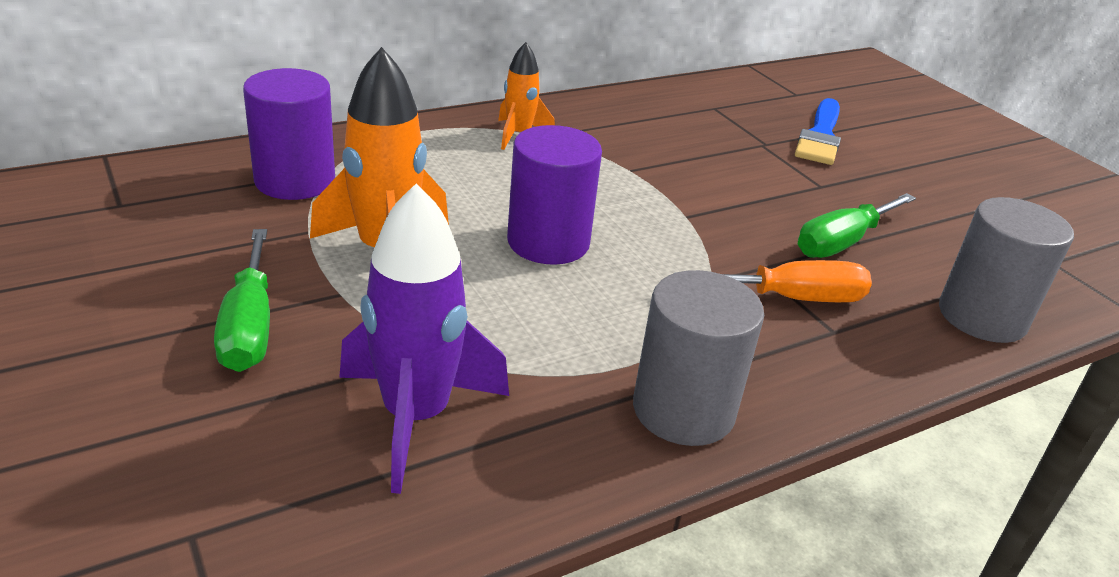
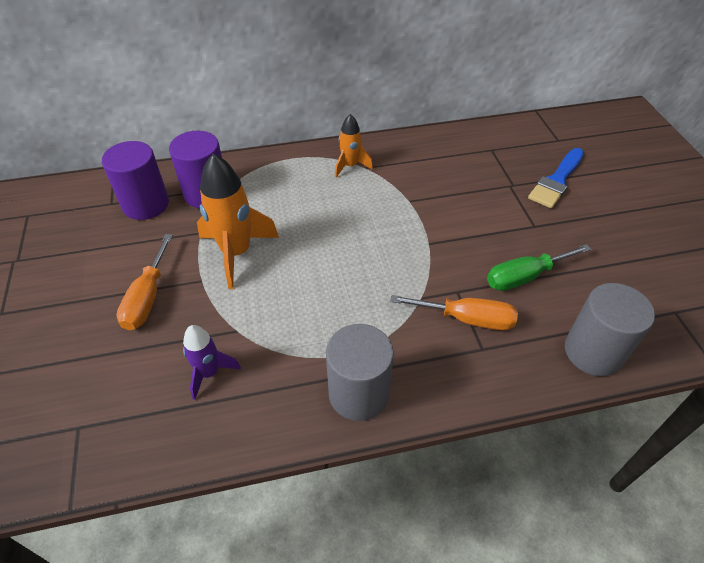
camera: 20 degrees right, 15 degrees up
(249, 327) = (147, 298): green screwdriver -> orange screwdriver
(415, 417) = (209, 373): purple rocket -> purple rocket, size x0.57
(548, 242) = (332, 255): purple cylinder -> purple cylinder (146, 204)

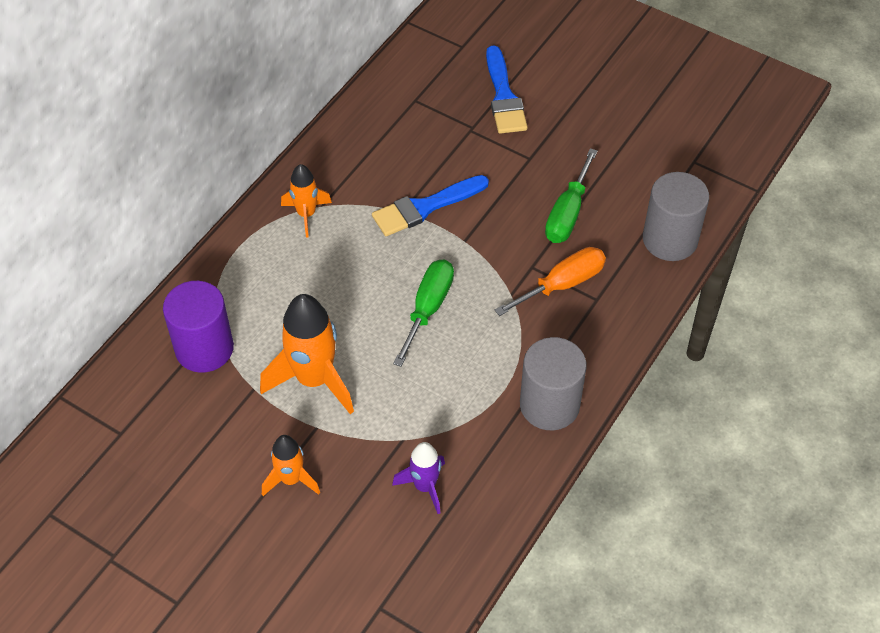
camera: 45 degrees left, 5 degrees up
(146, 204) = (159, 406): purple cylinder -> none
(147, 298) = (291, 479): orange screwdriver -> orange rocket
(355, 265) = (428, 308): none -> green screwdriver
(426, 208) = (425, 207): none -> blue brush

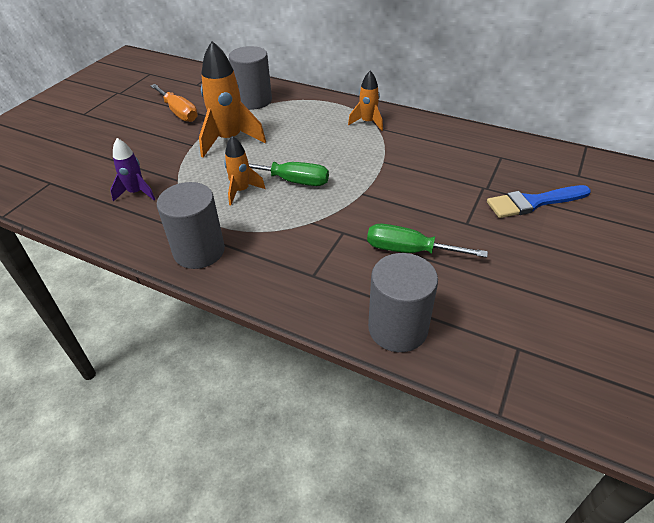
camera: 85 degrees right, 10 degrees down
(204, 348) = (254, 101): purple cylinder -> grey cylinder
(291, 479) = (154, 140): orange rocket -> orange rocket (241, 191)
(425, 207) = (390, 171): blue brush -> none
(562, 284) = (326, 252): orange screwdriver -> orange screwdriver (179, 112)

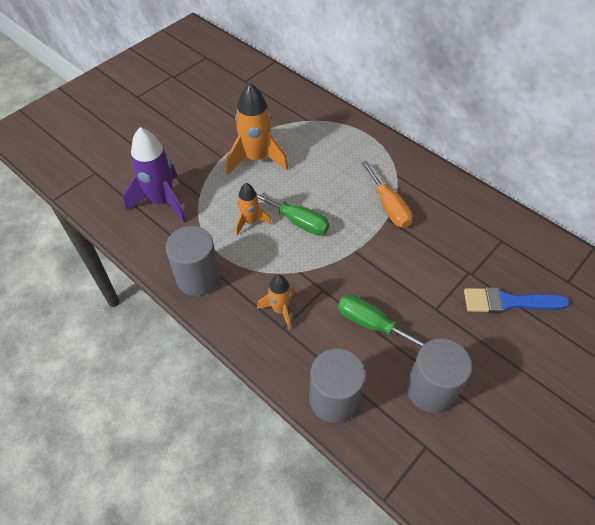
camera: 15 degrees right, 10 degrees up
(136, 193) = (162, 201): purple rocket -> purple rocket, size x1.76
(179, 112) = (220, 114): orange screwdriver -> orange screwdriver (388, 206)
(254, 101) = (292, 114): grey cylinder -> grey cylinder (430, 389)
(368, 122) = (390, 167): orange rocket -> orange rocket (280, 310)

